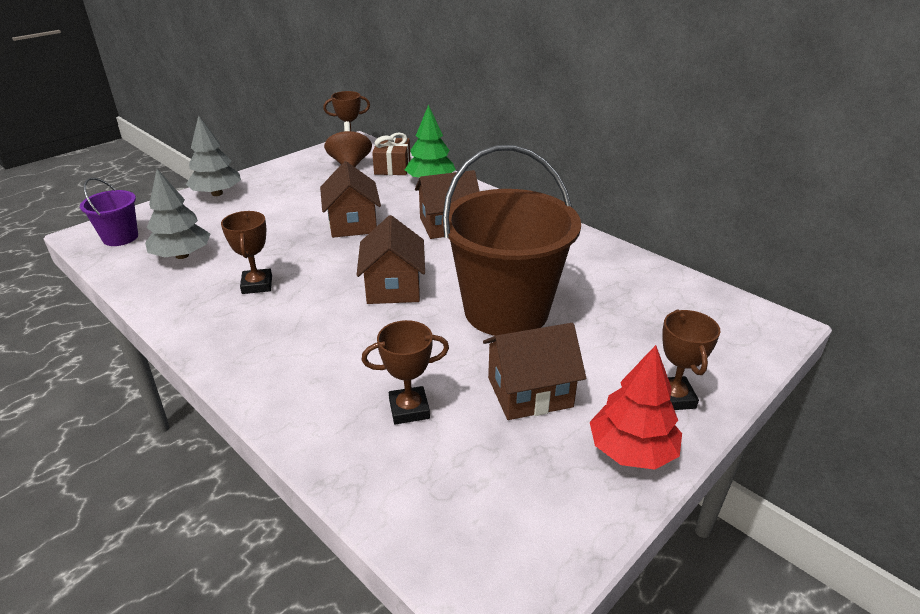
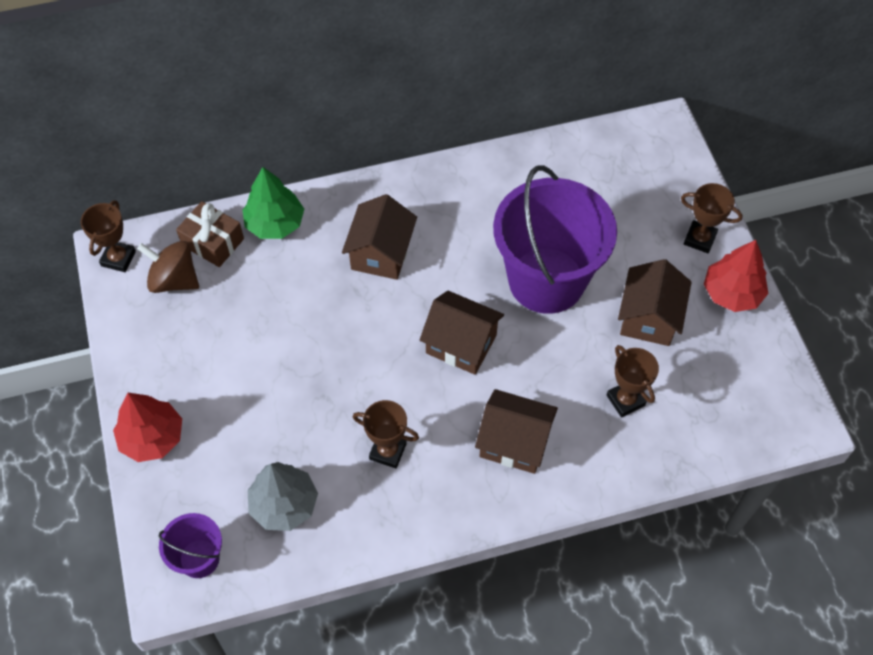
camera: 60 degrees left, 25 degrees up
(217, 193) = (152, 437): grey tree -> red tree
(352, 224) = (321, 331): brown house -> brown house (514, 442)
(409, 409) = (625, 400): brown trophy -> brown trophy turned 45 degrees counterclockwise
(506, 311) = (546, 280): brown bucket -> purple bucket

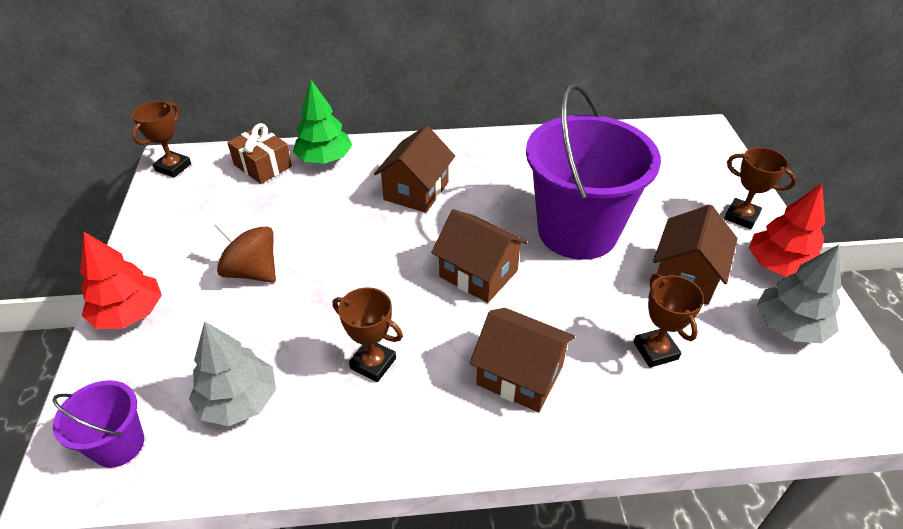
camera: 10 degrees right, 15 degrees down
(174, 280) = (215, 188): brown spinning top -> brown spinning top (252, 271)
(738, 357) = (789, 326): none -> grey tree

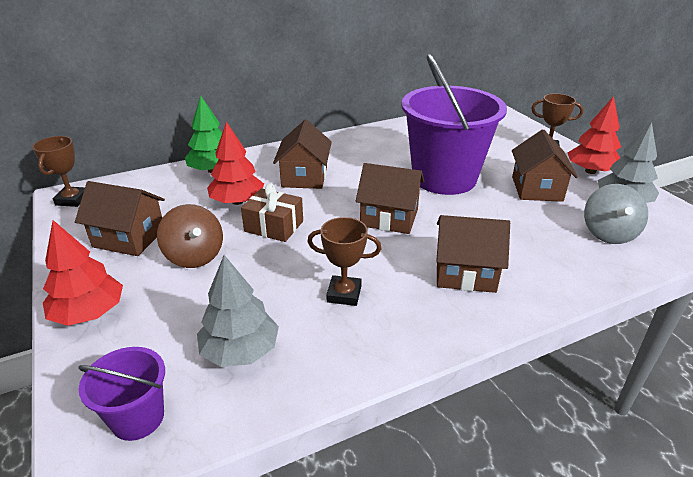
camera: 20 degrees left, 10 degrees down
(203, 231) = (129, 238): none -> brown house
(252, 271) = (194, 256): brown spinning top -> brown spinning top turned 135 degrees counterclockwise
(263, 165) = (159, 184): brown gift -> brown gift (274, 226)
(328, 209) = (237, 201): none -> red tree
(655, 350) = (549, 235): brown trophy -> none
(735, 369) = (608, 233): none -> grey spinning top

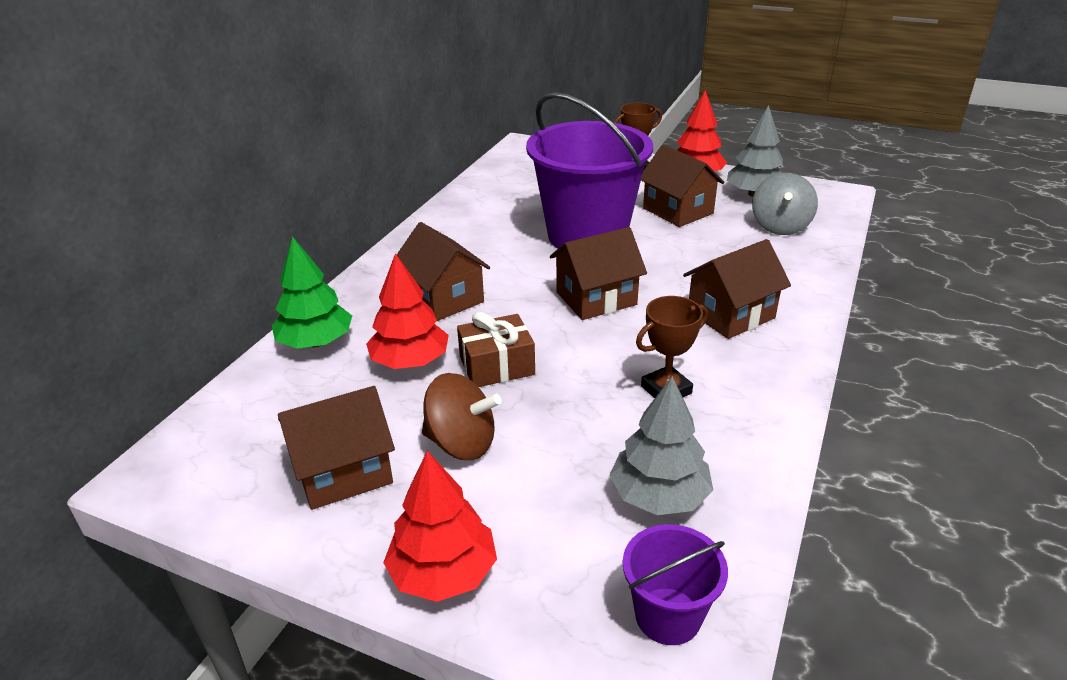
camera: 40 degrees left, 0 degrees up
(72, 200) = (167, 476): brown trophy -> none
(608, 233) = (780, 226): grey spinning top -> grey spinning top turned 45 degrees clockwise

